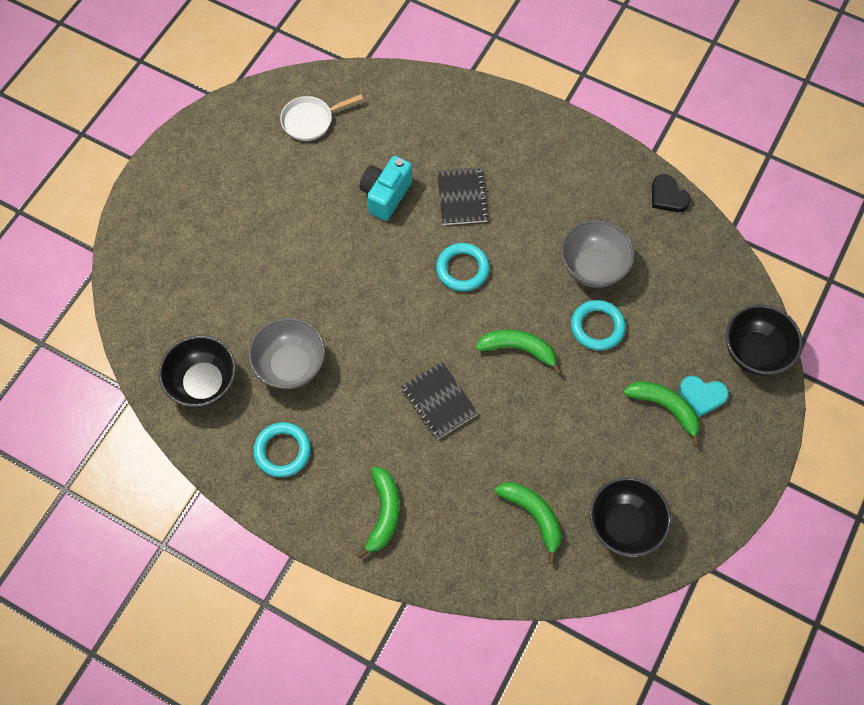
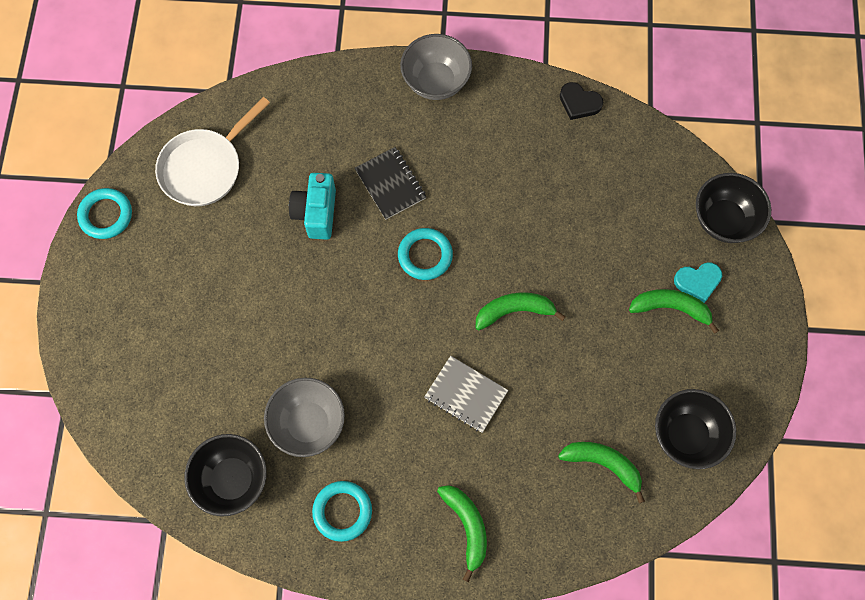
camera: 25 degrees left, 5 degrees up
(310, 120) = (205, 167): white pan -> white pan, size x1.52
(439, 401) = (466, 395): black notebook -> grey notebook
(593, 267) = (544, 201): grey bowl -> grey bowl (436, 81)
(597, 327) = (575, 257): turquoise ring -> turquoise ring (106, 215)

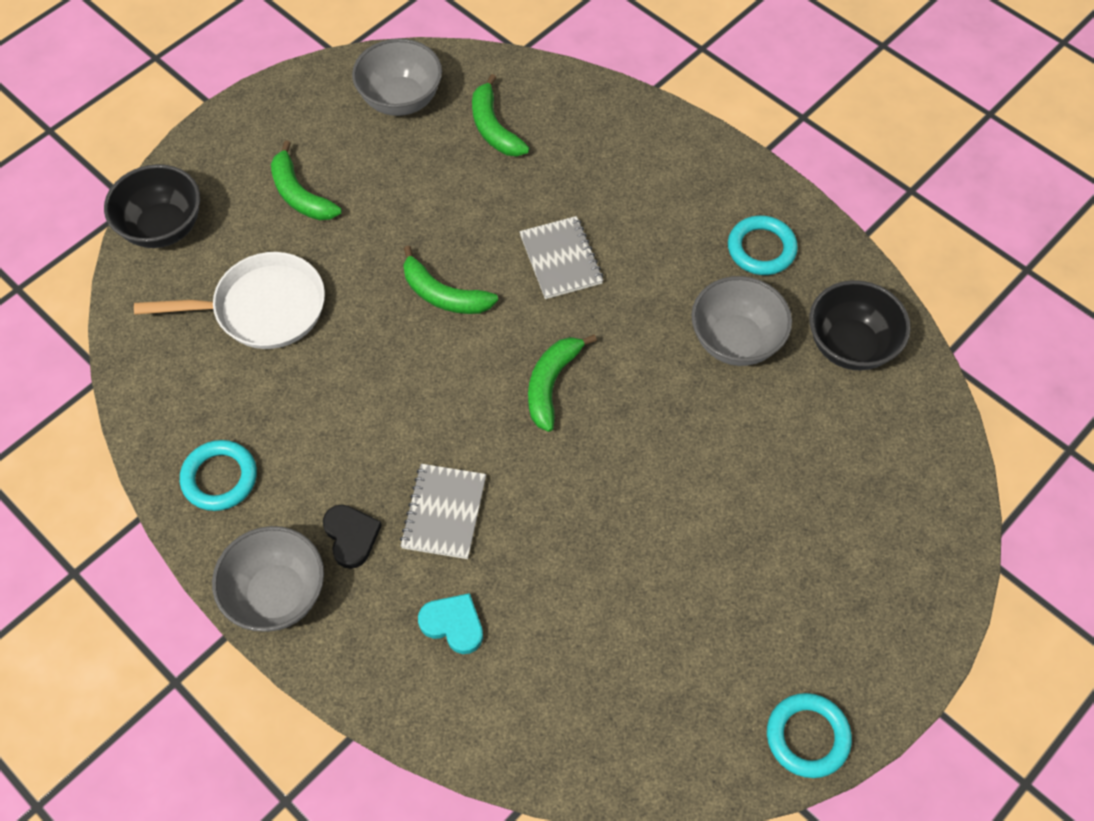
camera: 140 degrees left, 10 degrees down
(205, 167) = (640, 704): white pan -> white pan (263, 308)
(316, 213) = (554, 543): turquoise camera -> none
(390, 184) = (444, 512): black notebook -> grey notebook
(425, 255) = (479, 410): turquoise ring -> turquoise ring (220, 478)
(467, 526) = (657, 164): green banana -> green banana (551, 384)
(579, 103) = (156, 443): black heart -> black heart (351, 536)
(687, 435) = (401, 99): black bowl -> grey bowl
(698, 282) = (251, 197): turquoise heart -> turquoise heart (453, 624)

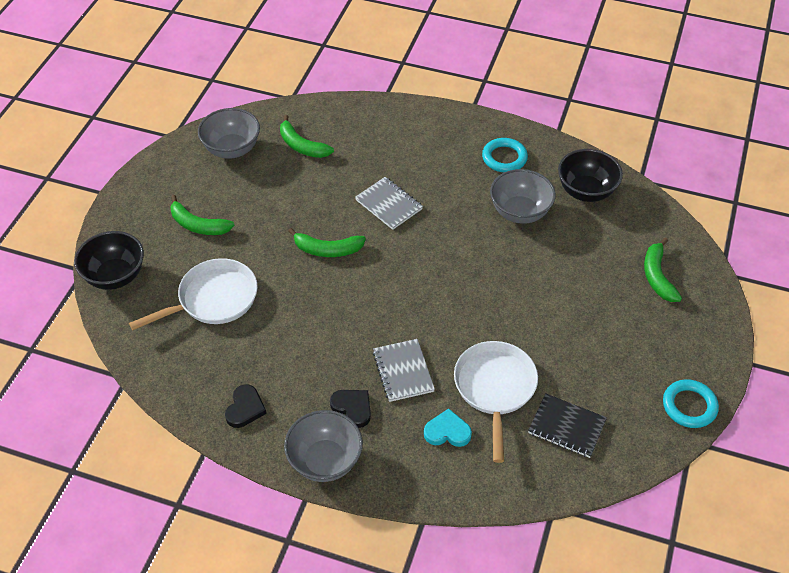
camera: 25 degrees left, 10 degrees down
(220, 478) = (245, 408): turquoise ring -> black heart
(551, 384) = (425, 275): green banana -> green banana (657, 276)
(551, 590) = (495, 388): none -> white pan
(616, 690) = (566, 427): none -> black notebook

